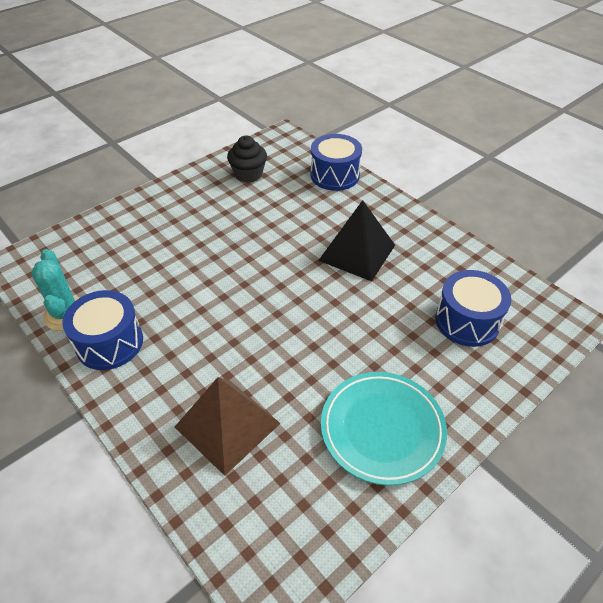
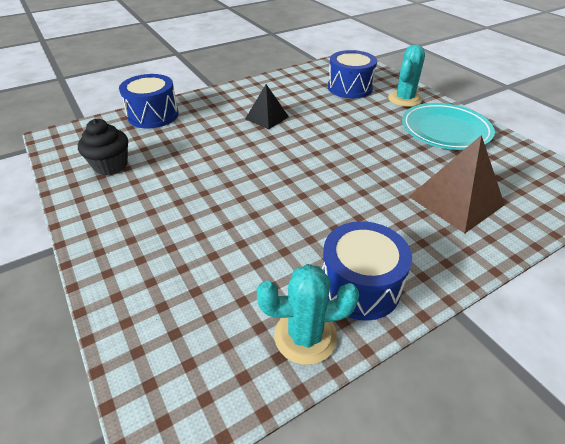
camera: 80 degrees left, 5 degrees down
(357, 252) = (267, 118): black pyramid -> black pyramid, size x0.61
(459, 384) = (404, 99): none -> turquoise cactus

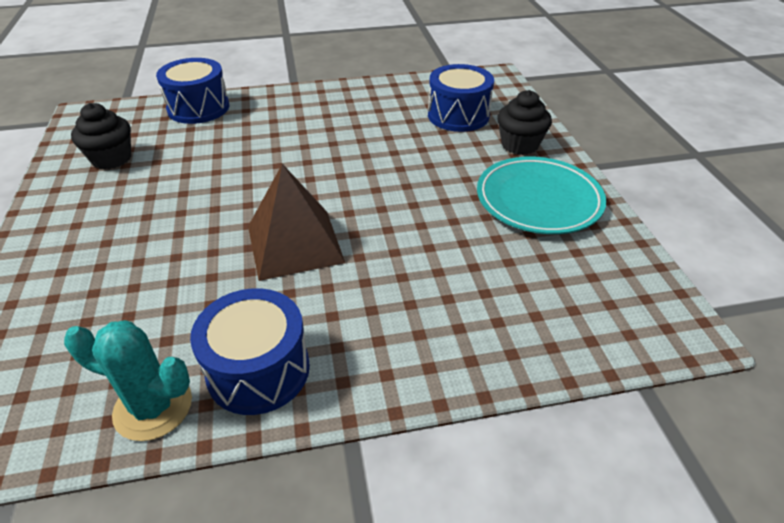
camera: 20 degrees right, 0 degrees up
(267, 118) = (321, 136): black pyramid -> none
(404, 99) = (519, 145): turquoise cactus -> black cupcake
(456, 200) = (469, 298): brown pyramid -> brown pyramid (295, 244)

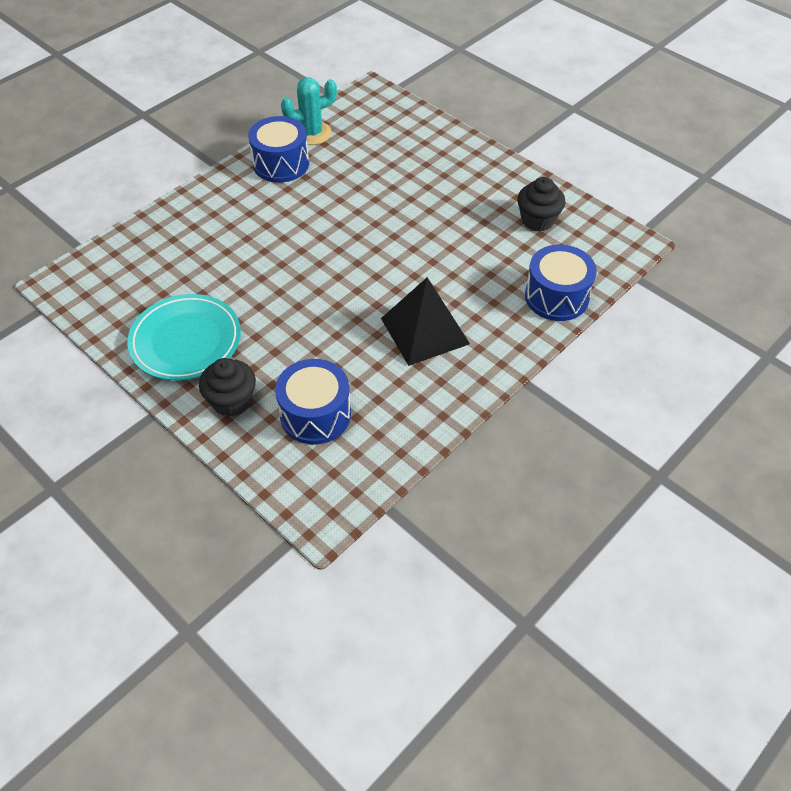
camera: 145 degrees right, 10 degrees up
(295, 244) = (331, 226): brown pyramid -> none
(322, 127) = (425, 331): none -> black pyramid

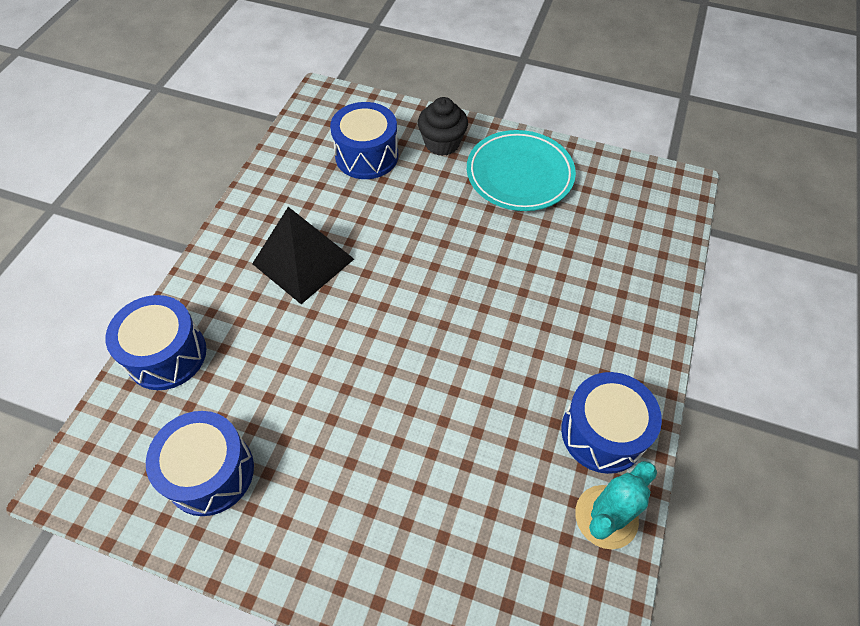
camera: 155 degrees right, 5 degrees up
(537, 220) = (210, 472): black cupcake -> blue drum

